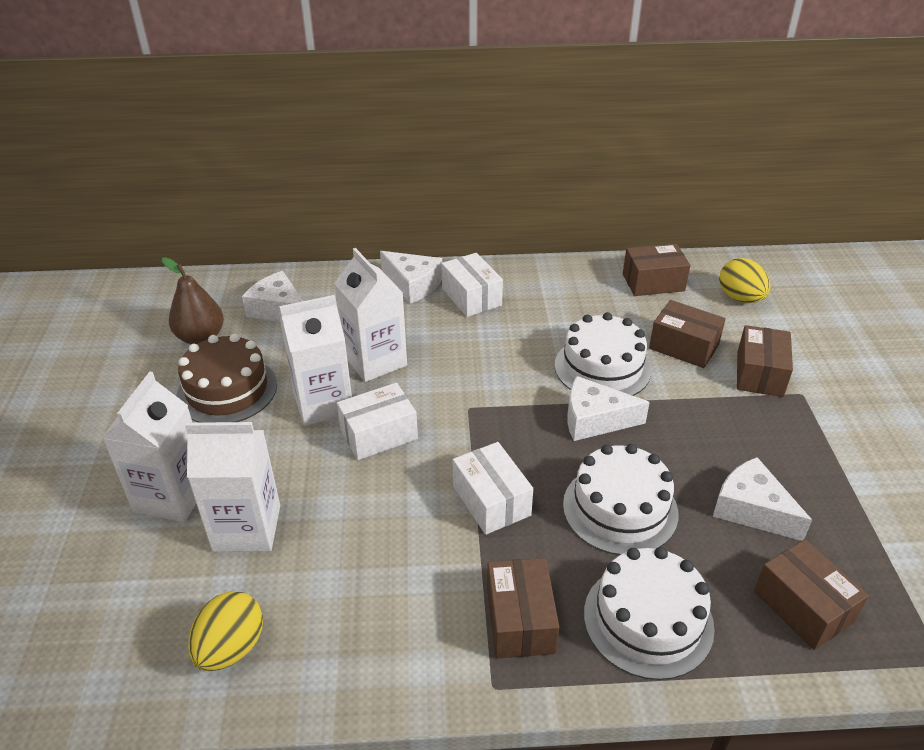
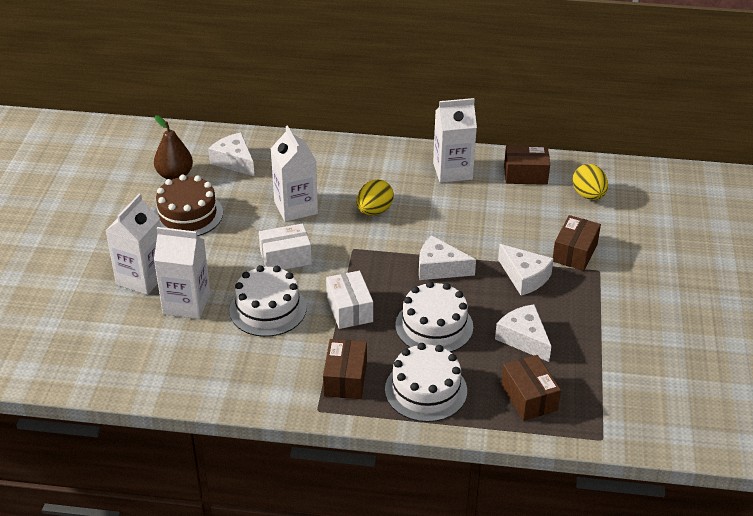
camera: 10 degrees right, 0 degrees up
(231, 648) = (166, 368): yellow egg -> yellow egg (374, 211)
(323, 403) = (252, 232): white carton -> white carton (452, 171)
(413, 284) = (338, 154): white cheese -> white cheese (524, 277)
(471, 297) = (380, 169): white box -> none
(602, 368) = (459, 233): white cake -> white cake (268, 309)
(683, 346) = (527, 226): brown box -> none

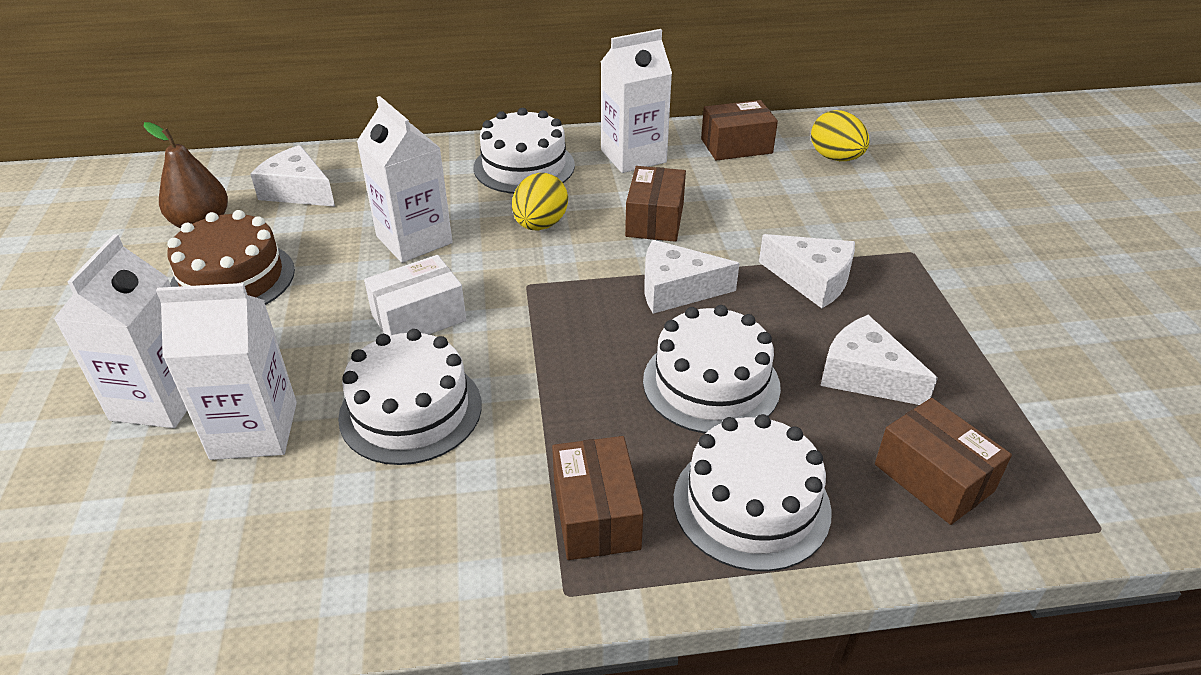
camera: 15 degrees left, 0 degrees up
(349, 309) = (557, 383): white box -> none
(378, 167) = (524, 166): none -> white cake
(575, 252) = (863, 233): brown box -> brown box (655, 220)

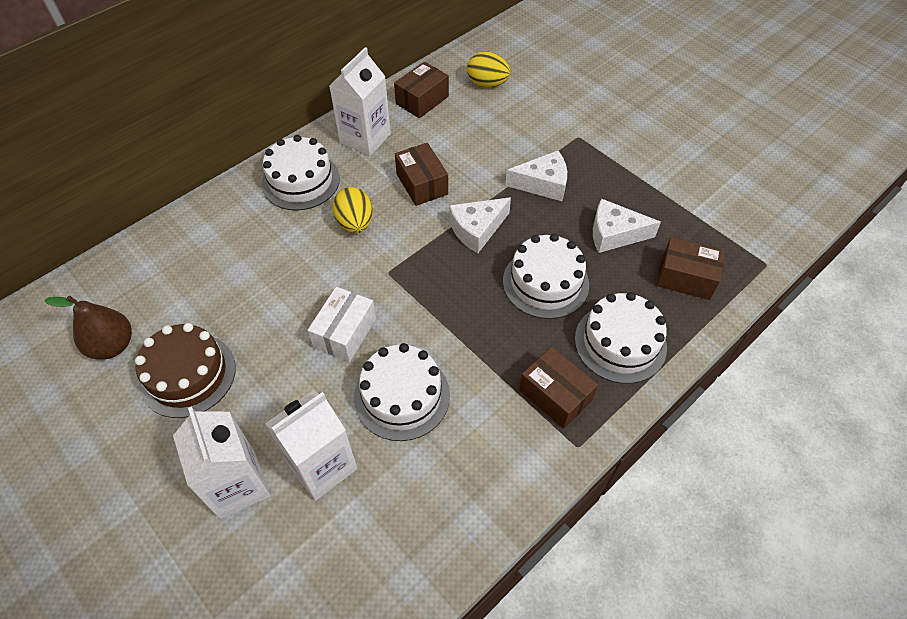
camera: 35 degrees left, 15 degrees up
(298, 191) = (157, 281): white cheese -> none
(414, 240) = (283, 277): white carton -> none

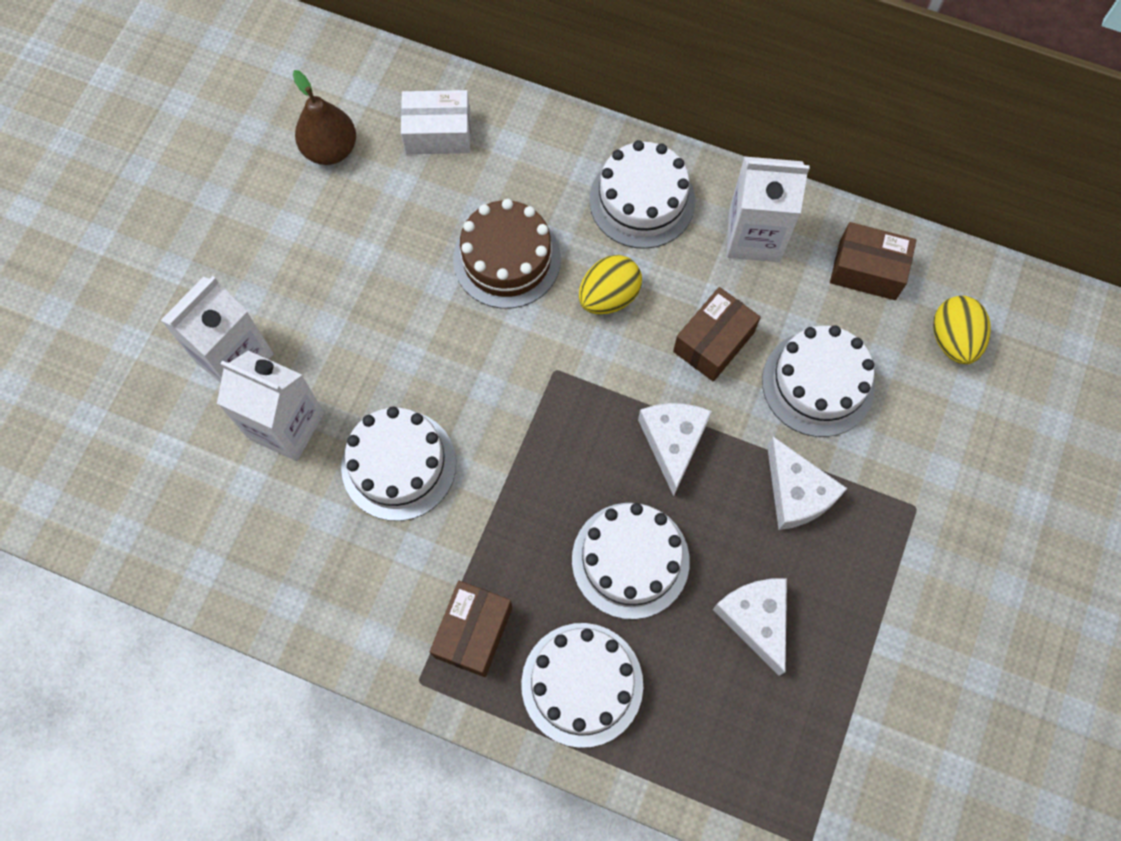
camera: 65 degrees right, 15 degrees up
(188, 375) = (330, 240): brown cake -> brown cake (507, 259)
(345, 332) = (450, 365): white box -> white box (438, 133)
(477, 229) = (673, 442): white cheese -> white cheese turned 60 degrees clockwise
(479, 148) = (818, 383): none -> white cake
(685, 278) = (727, 738): brown box -> none

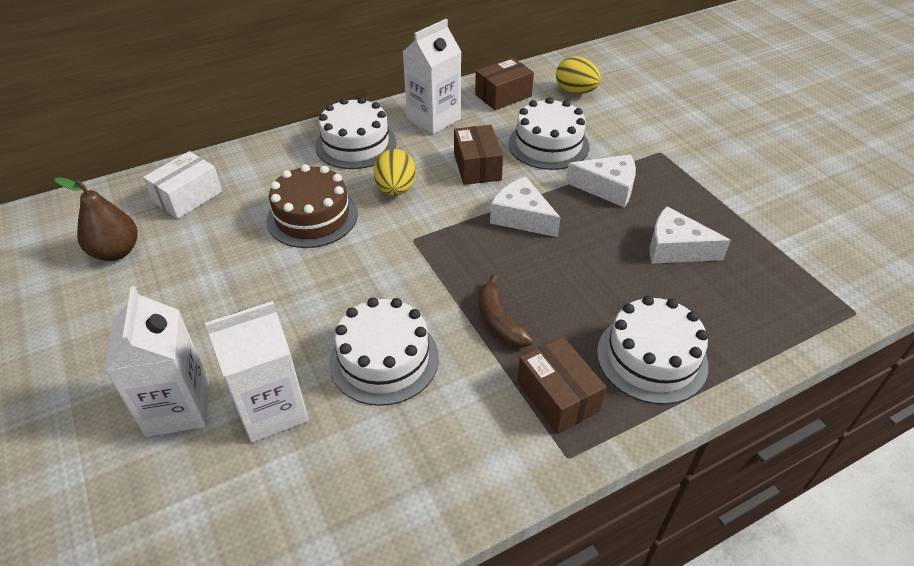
camera: 50 degrees left, 25 degrees down
(517, 524) = (499, 321): none -> brown banana
(630, 560) = (581, 281): white cake -> none

